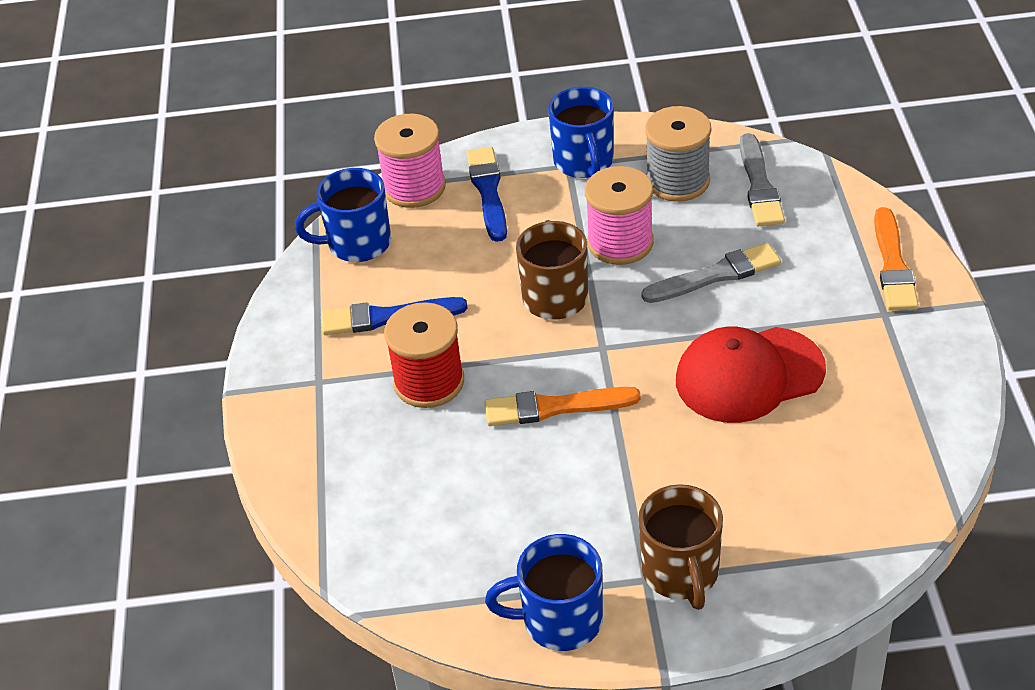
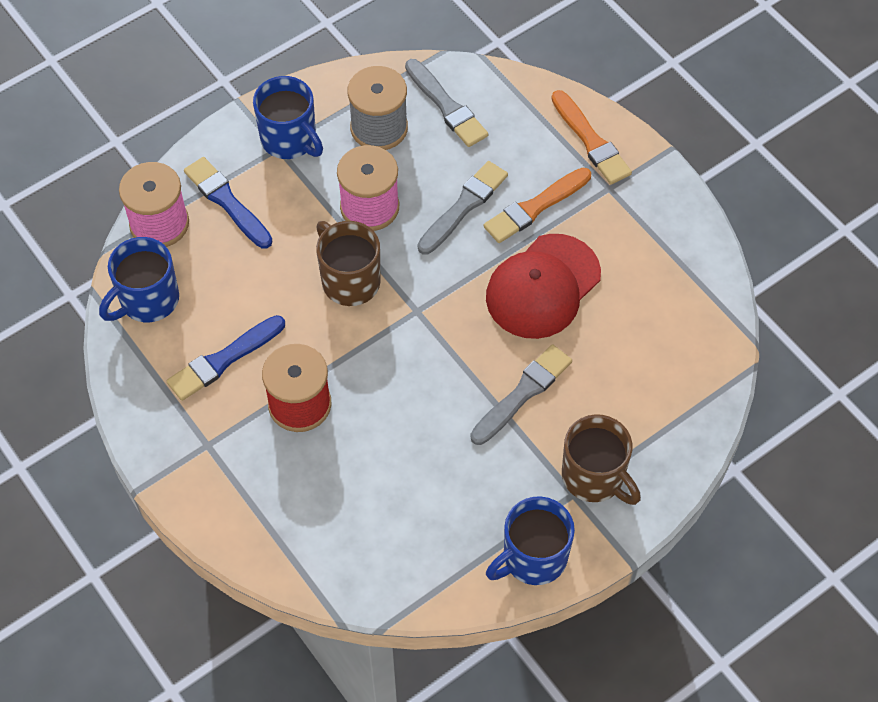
camera: 35 degrees left, 15 degrees up
(555, 407) = (415, 381): orange brush -> orange brush (535, 207)
(658, 463) = (522, 393): none -> grey brush

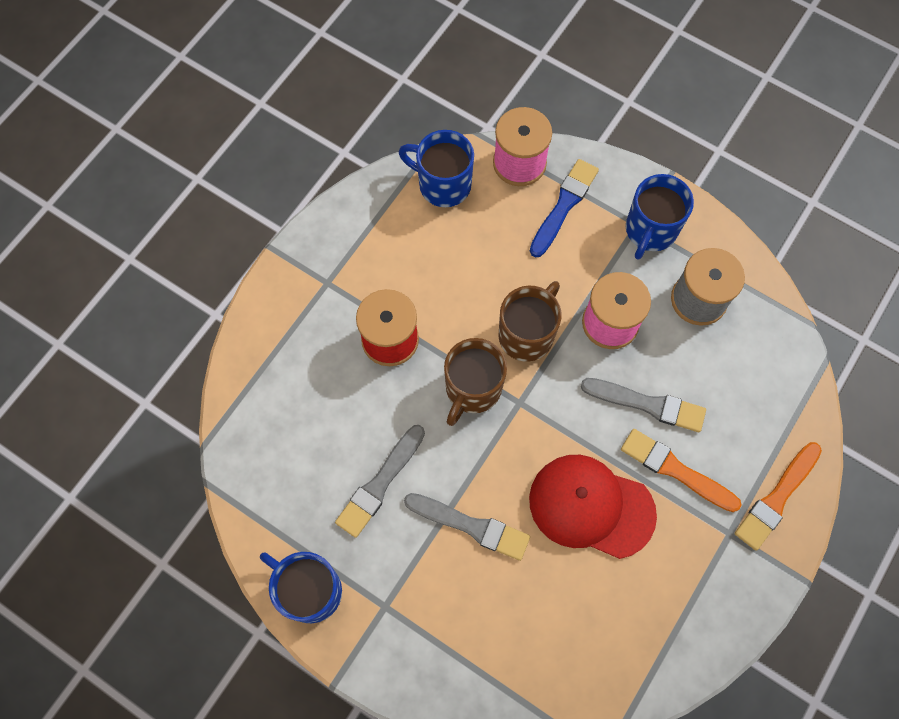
camera: 70 degrees right, 10 degrees up
(224, 360) = (409, 264): blue brush -> none
(446, 106) = (751, 350): grey brush -> grey brush (380, 483)
(594, 477) = (408, 621): brown mug -> brown mug (472, 389)

